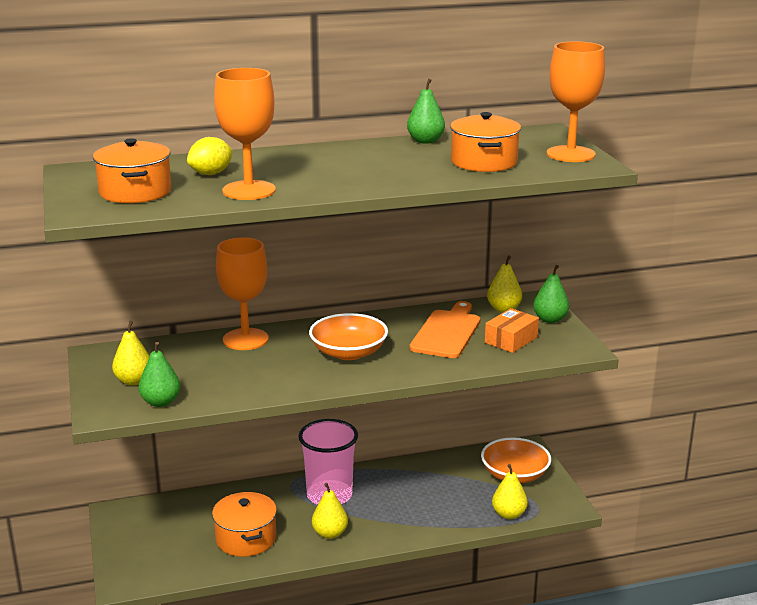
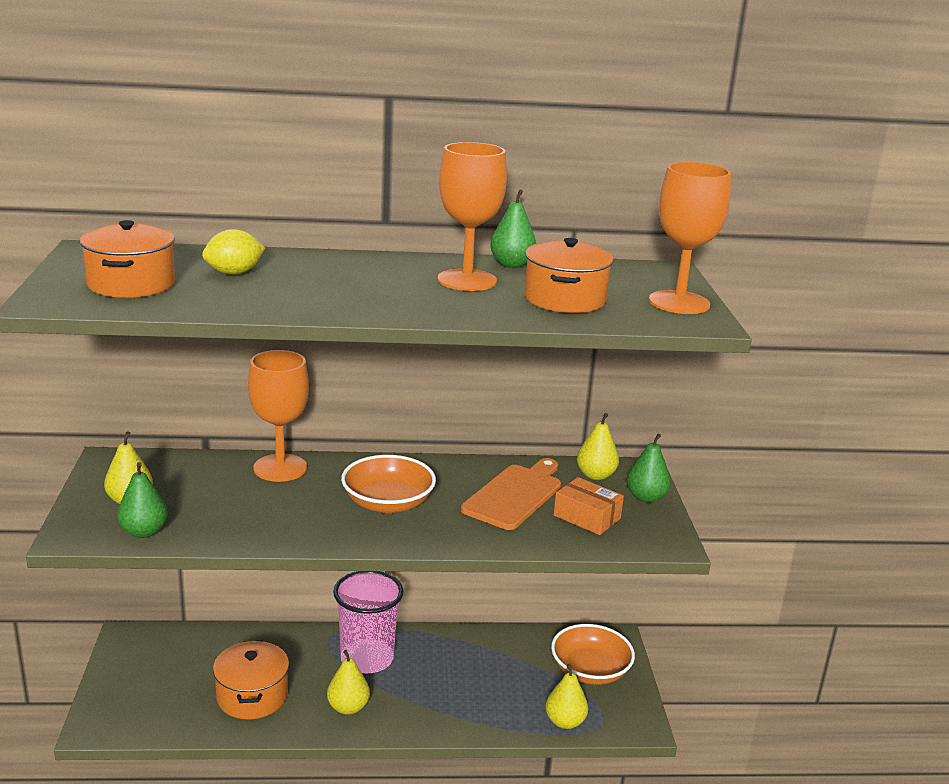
camera: 10 degrees right, 0 degrees up
(249, 190) = (260, 299): orange goblet -> orange goblet (467, 280)
(511, 340) = (587, 517): orange box -> orange box turned 75 degrees clockwise

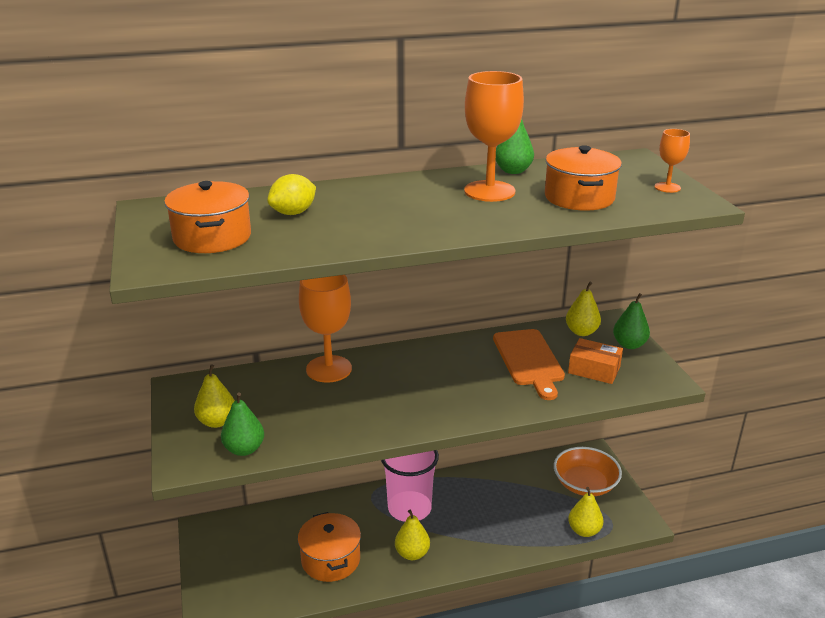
camera: 10 degrees left, 5 degrees up
(388, 503) = (433, 385): orange bowl -> none
(515, 495) = (529, 360): orange cutting board -> orange cutting board turned 150 degrees clockwise
(679, 302) = (667, 187): orange goblet -> orange goblet, size x0.51

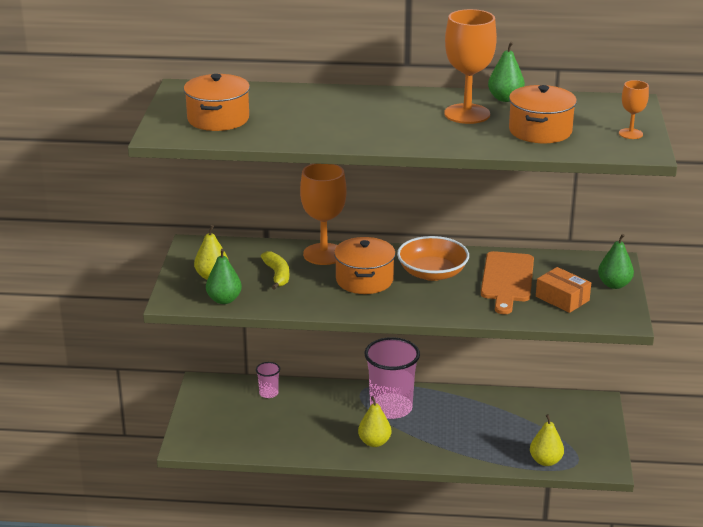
camera: 20 degrees right, 0 degrees up
(278, 522) = (268, 393): none -> pink cup
(291, 404) = (277, 275): none -> yellow banana
(293, 213) = (291, 108): yellow lemon -> none
(331, 559) = (301, 430): orange pot -> orange pot (364, 280)
(581, 332) = (576, 266): yellow pear -> none
(585, 484) = (572, 425): orange bowl -> orange bowl (432, 273)

